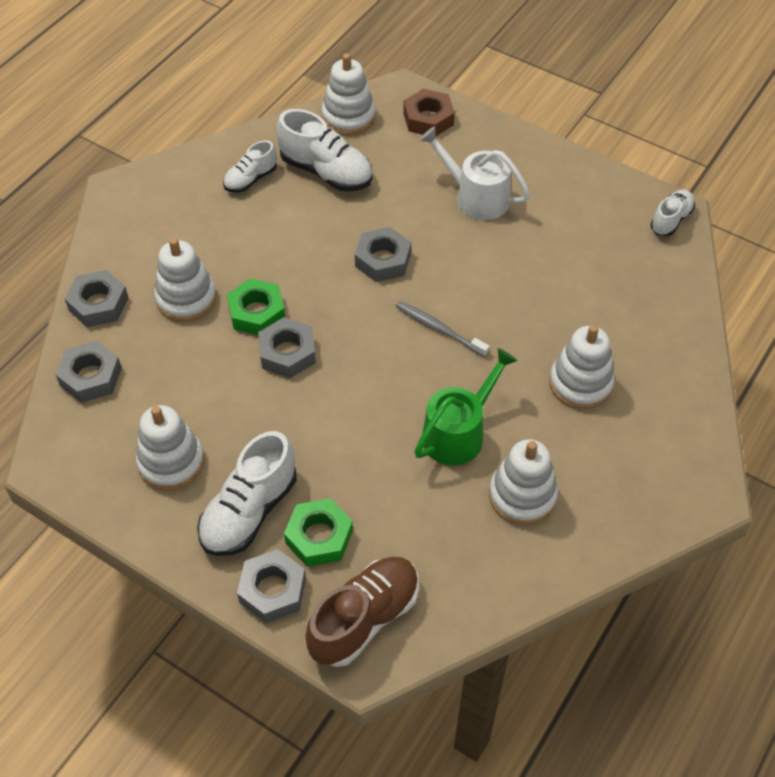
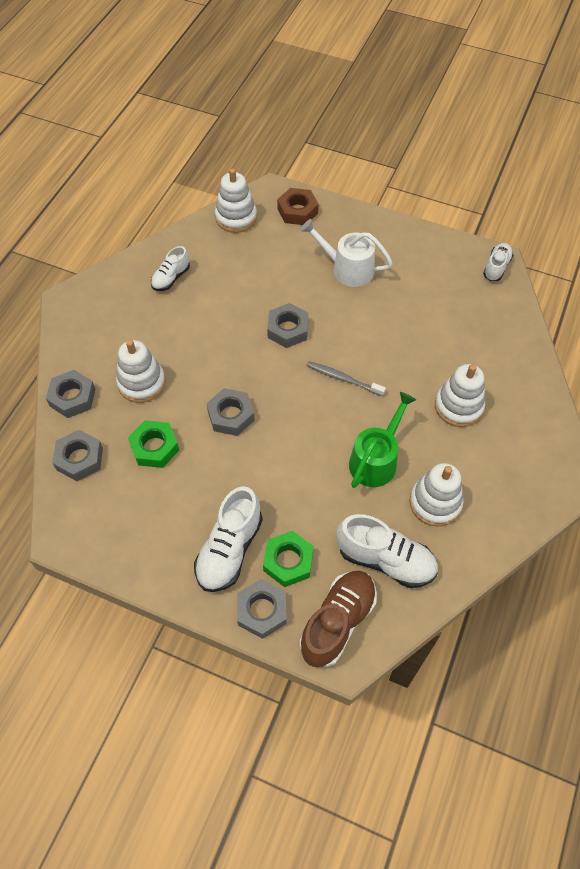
camera: 10 degrees left, 5 degrees up
(171, 462) = (159, 519): white stacking toy -> none
(256, 312) = (199, 386): green nut -> green nut (154, 447)
(326, 172) = (228, 264): white shoe -> white shoe (385, 560)

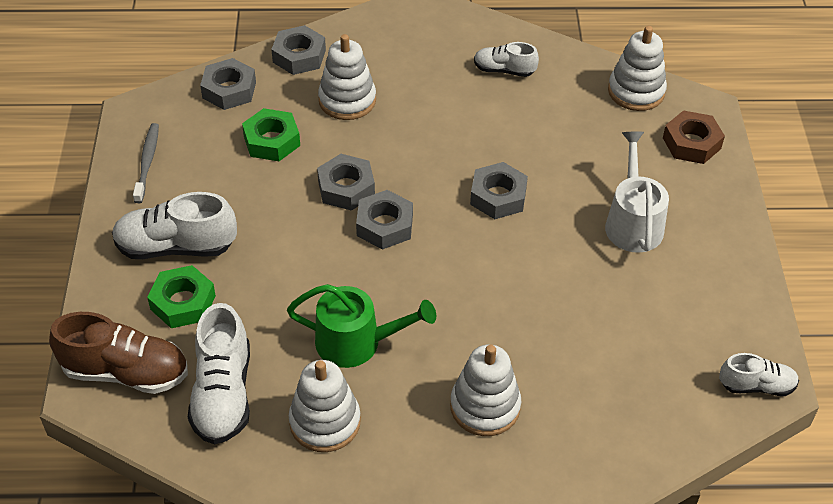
camera: 65 degrees right, 10 degrees down
(262, 611) = (114, 299): grey nut -> grey nut (384, 225)
(343, 378) = (457, 272): grey toothbrush -> grey toothbrush (147, 162)

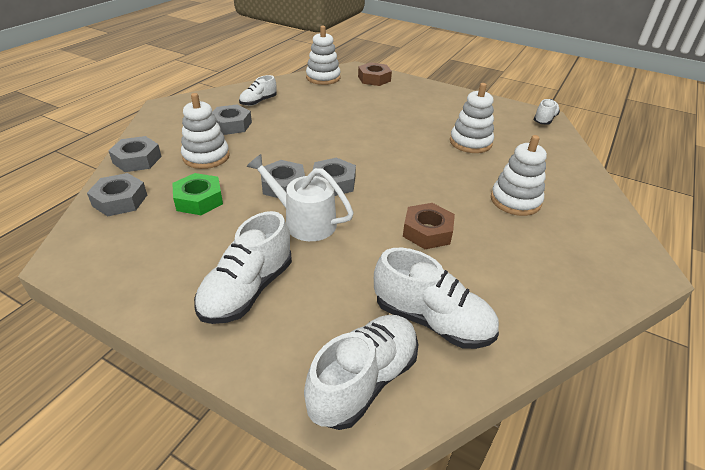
camera: 60 degrees left, 10 degrees down
(126, 372) = (363, 381): brown shoe -> white shoe
(147, 162) = (132, 272): grey toothbrush -> none
(183, 302) = (313, 309): green nut -> none
(325, 422) = (492, 273): white stacking toy -> white stacking toy (470, 142)
(356, 342) = (427, 231): green watering can -> brown nut
(498, 196) = (352, 137): grey nut -> grey nut (231, 125)
(633, 222) = (412, 110): white watering can -> white watering can (304, 221)

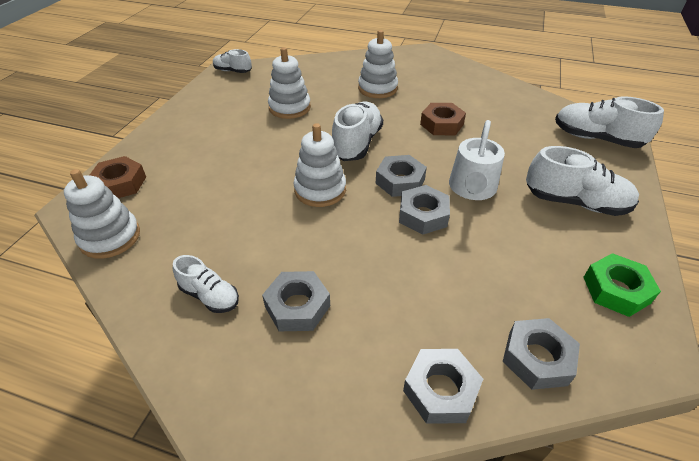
camera: 100 degrees left, 5 degrees up
(199, 200) = (487, 276): green nut -> green nut (616, 290)
(206, 157) = (396, 304): white stacking toy -> white stacking toy (320, 190)
(432, 320) = (529, 119): white shoe -> white shoe (357, 144)

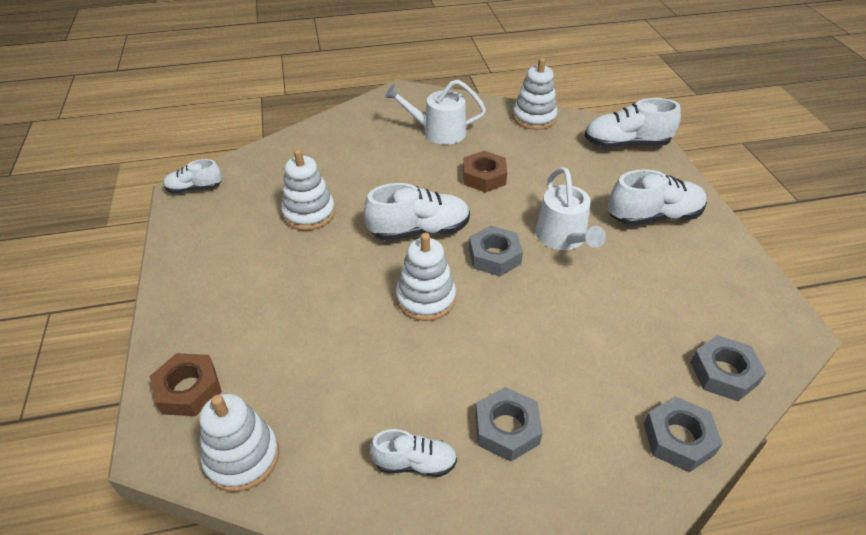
camera: 30 degrees left, 0 degrees up
(357, 144) = (419, 230): white shoe -> white shoe turned 90 degrees clockwise
(377, 88) = (386, 156): white stacking toy -> white stacking toy (534, 118)
(423, 215) = (542, 283): grey nut -> none
(432, 84) = (438, 132): none -> white watering can
(616, 290) = (735, 286): green nut -> none

